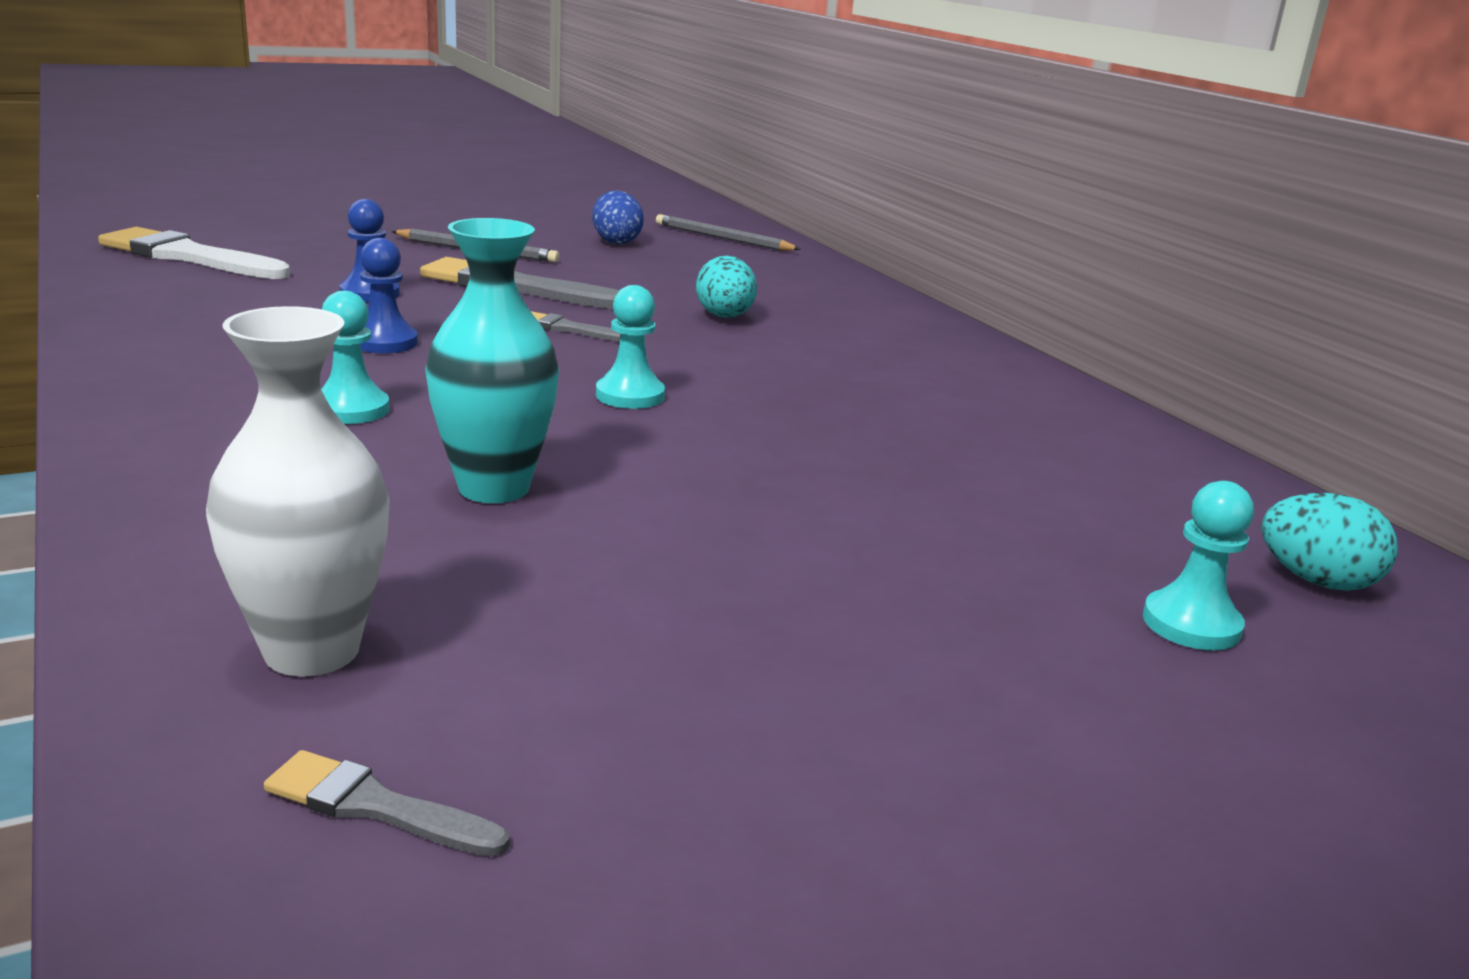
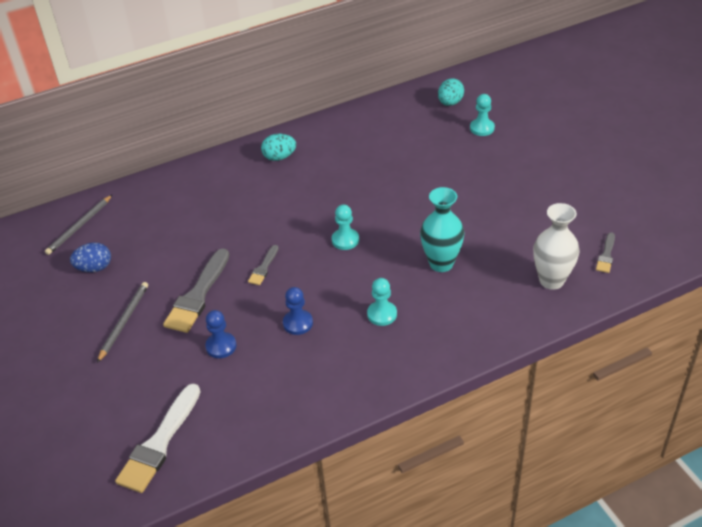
camera: 85 degrees left, 20 degrees up
(724, 317) = (234, 219): turquoise egg -> turquoise egg (279, 157)

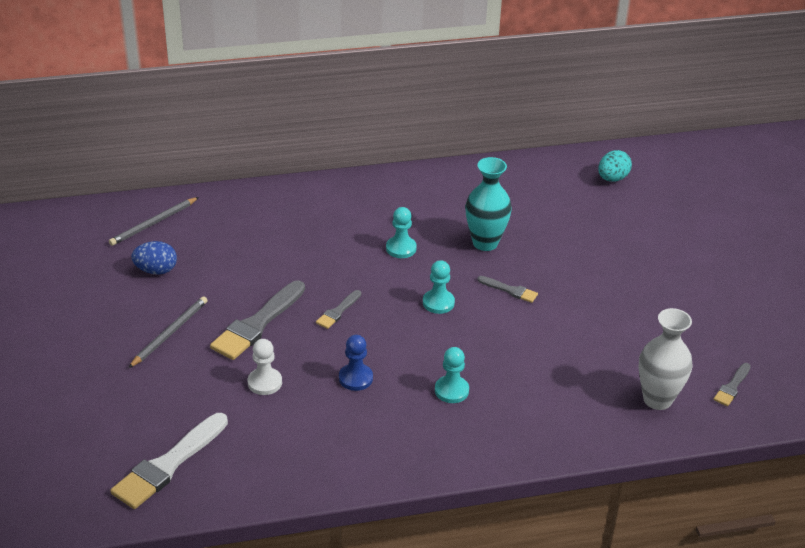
camera: 10 degrees right, 5 degrees down
(221, 346) = (264, 382): blue pawn -> white pawn
(279, 157) = (395, 197): turquoise egg -> none
(400, 215) = (510, 290): none -> grey brush
(441, 263) = (537, 352): turquoise vase -> turquoise vase (485, 243)
(482, 128) = (639, 215): turquoise pawn -> turquoise pawn (401, 248)

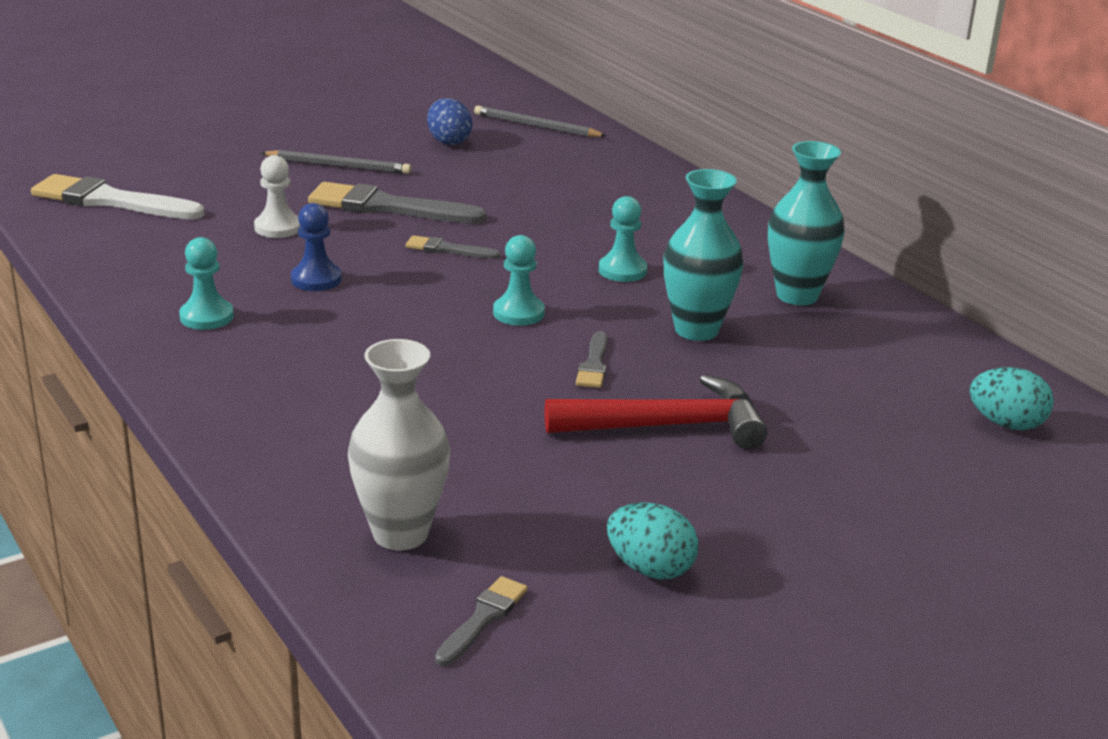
camera: 70 degrees right, 10 degrees down
(451, 390) = (326, 348): turquoise pawn -> turquoise pawn (206, 317)
(459, 195) = (797, 295): none -> turquoise vase
(582, 283) = (667, 426): none -> red hammer
(704, 324) = (650, 568): none -> turquoise egg
(732, 387) = (483, 618): grey brush -> grey brush turned 105 degrees clockwise

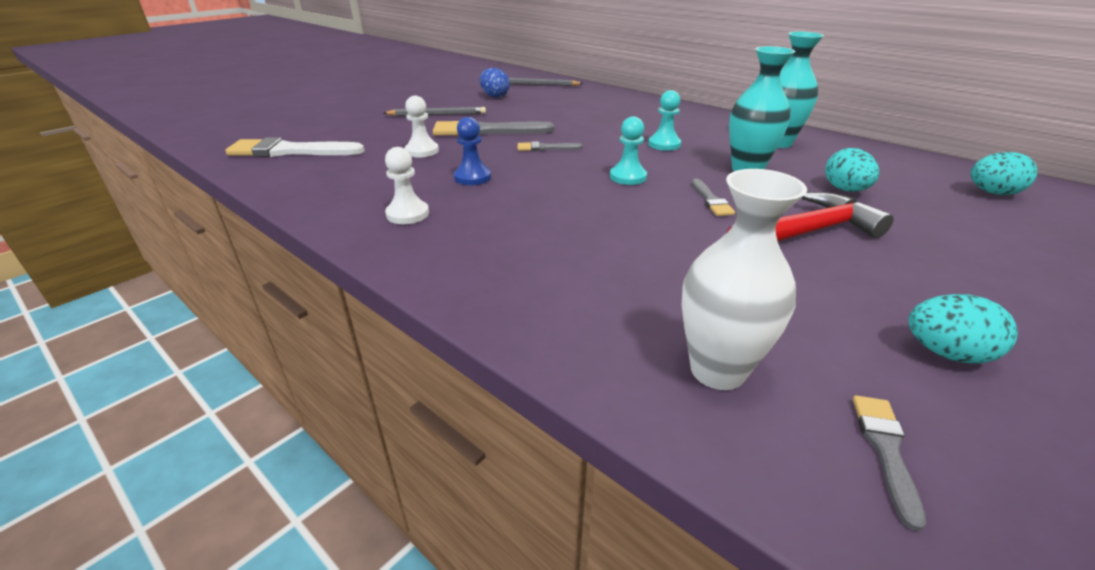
camera: 15 degrees left, 5 degrees up
(206, 317) = (407, 214): turquoise pawn -> white pawn
(796, 382) = (845, 190): none -> turquoise egg

